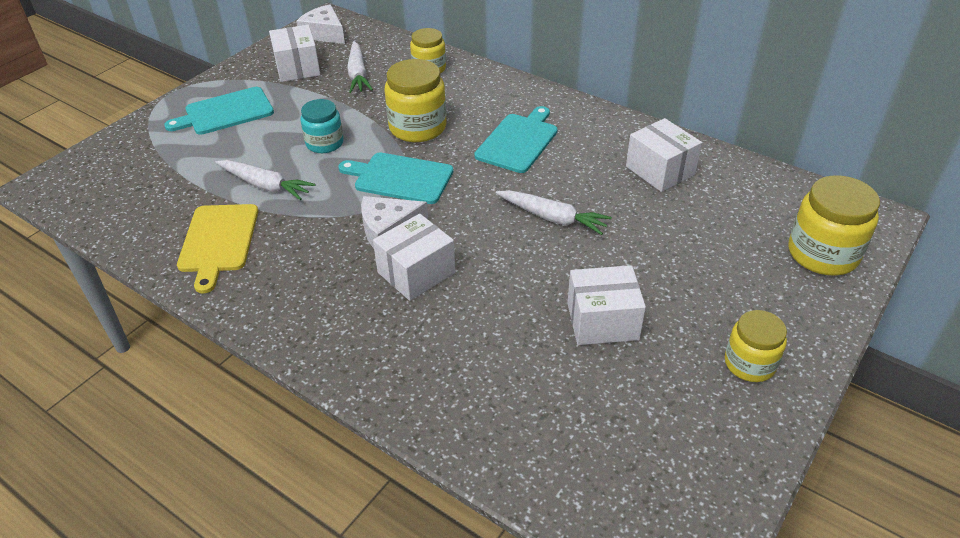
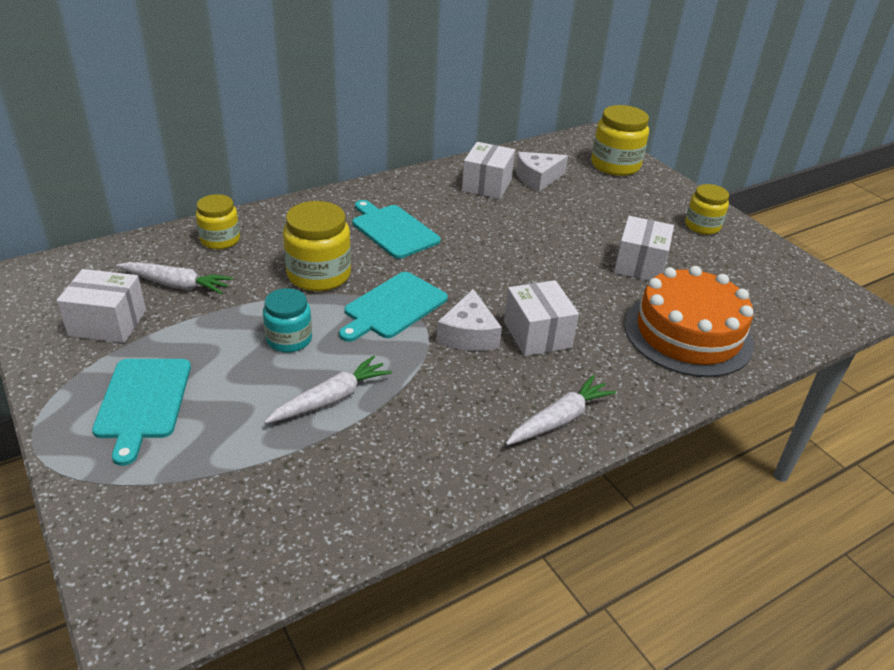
camera: 70 degrees left, 5 degrees down
(218, 241) = (405, 455): yellow cutting board -> none
(324, 34) = (54, 286): white cheese -> white cheese (537, 178)
(492, 387) = (688, 334): none -> orange cake
(552, 218) = (510, 247): white carrot -> white carrot (559, 420)
(660, 170) = (487, 185): white box -> white box turned 60 degrees counterclockwise

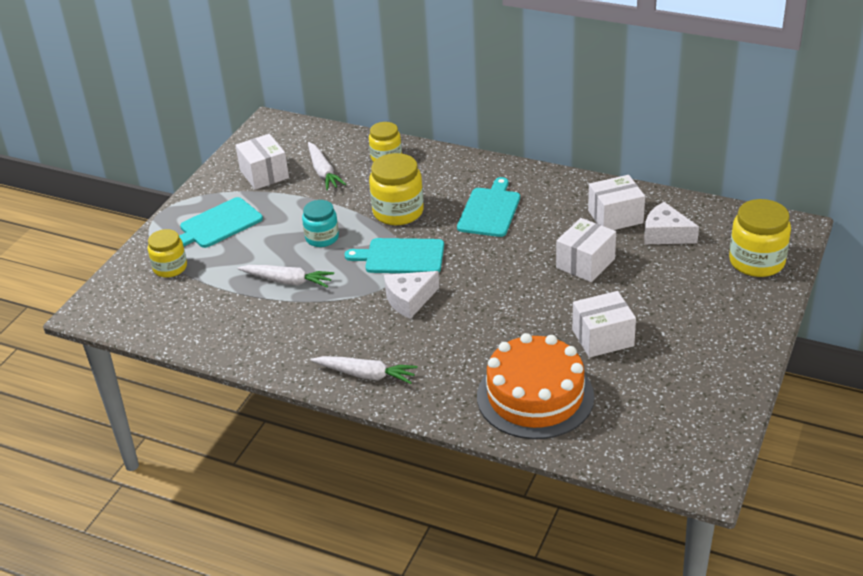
camera: 60 degrees right, 0 degrees up
(537, 334) = (445, 328): white box -> white box (585, 263)
(702, 226) = (718, 348): yellow jar -> yellow jar (170, 268)

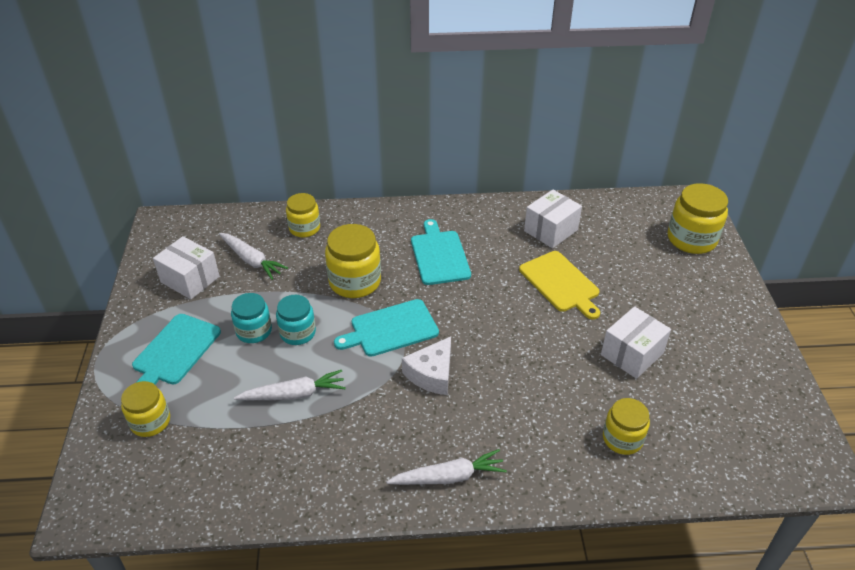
camera: 30 degrees left, 5 degrees up
(288, 227) = (254, 331): none -> turquoise jar
(535, 396) = (622, 439): orange cake -> yellow jar
(585, 263) = (560, 283): white box -> yellow cutting board
(665, 234) = (603, 235): white cheese -> none

